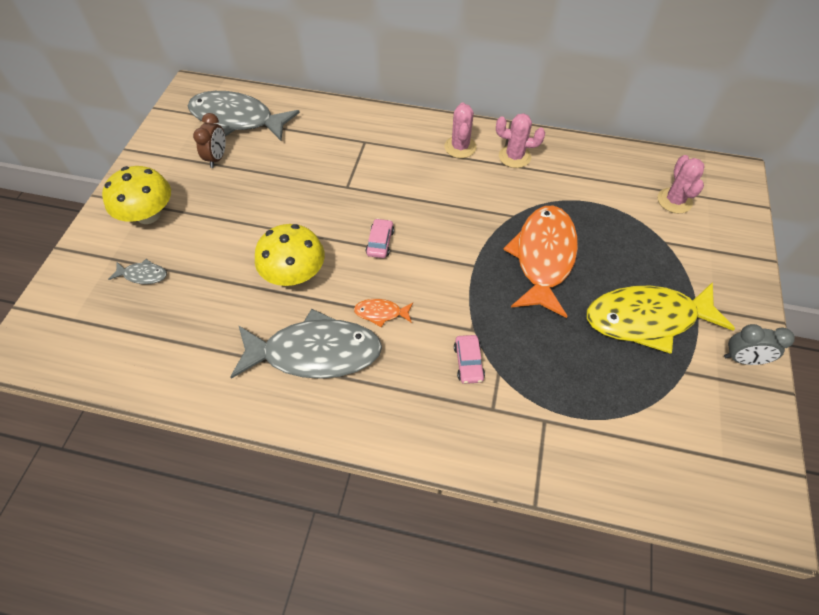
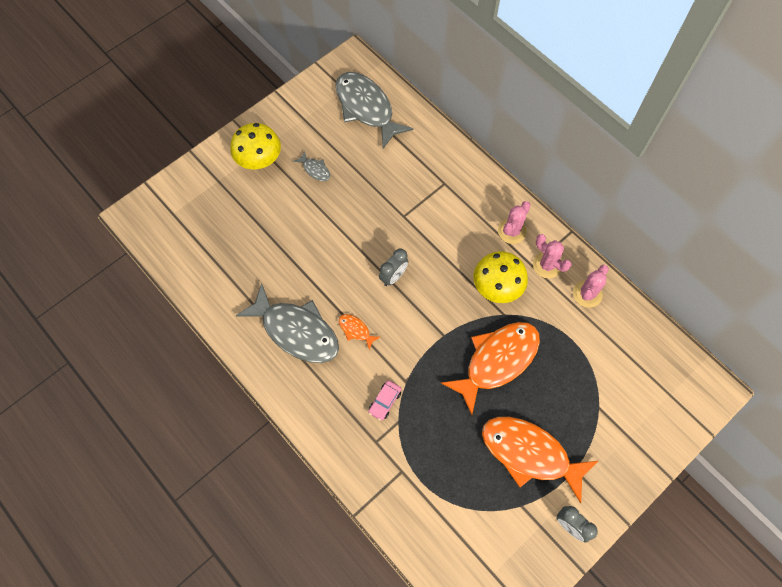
camera: 35 degrees right, 10 degrees up
(143, 275) = (229, 206): grey fish -> grey fish (315, 170)
(217, 158) = (331, 136): brown clock -> none
(294, 274) = (321, 265): yellow mushroom -> yellow mushroom (497, 286)
(380, 242) = (393, 276): pink car -> grey clock
(647, 319) = (529, 454): yellow fish -> orange fish
(674, 201) = (639, 380): pink cactus -> pink cactus (587, 294)

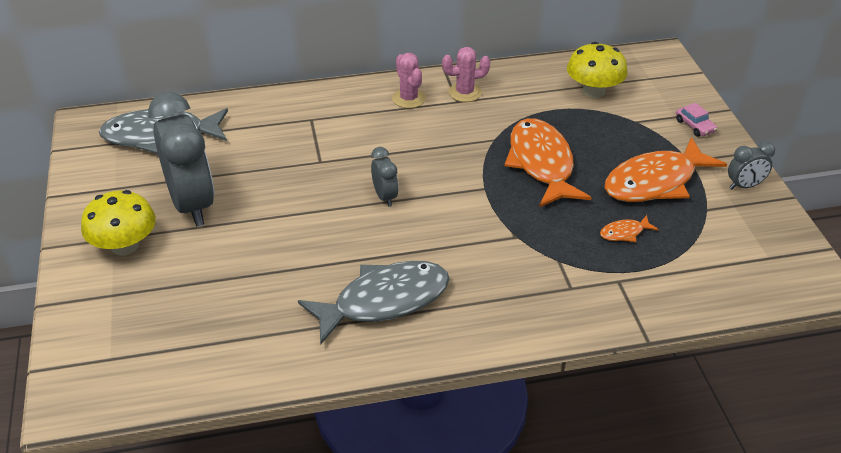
camera: 60 degrees left, 25 degrees down
(315, 170) = (192, 204): grey fish -> grey clock
(355, 330) = (424, 251): orange fish -> orange fish (624, 233)
(385, 402) = (528, 262): pink car -> pink car (695, 126)
(497, 286) = (460, 131): yellow mushroom -> yellow mushroom (593, 91)
(587, 294) = (515, 82): pink cactus -> none

